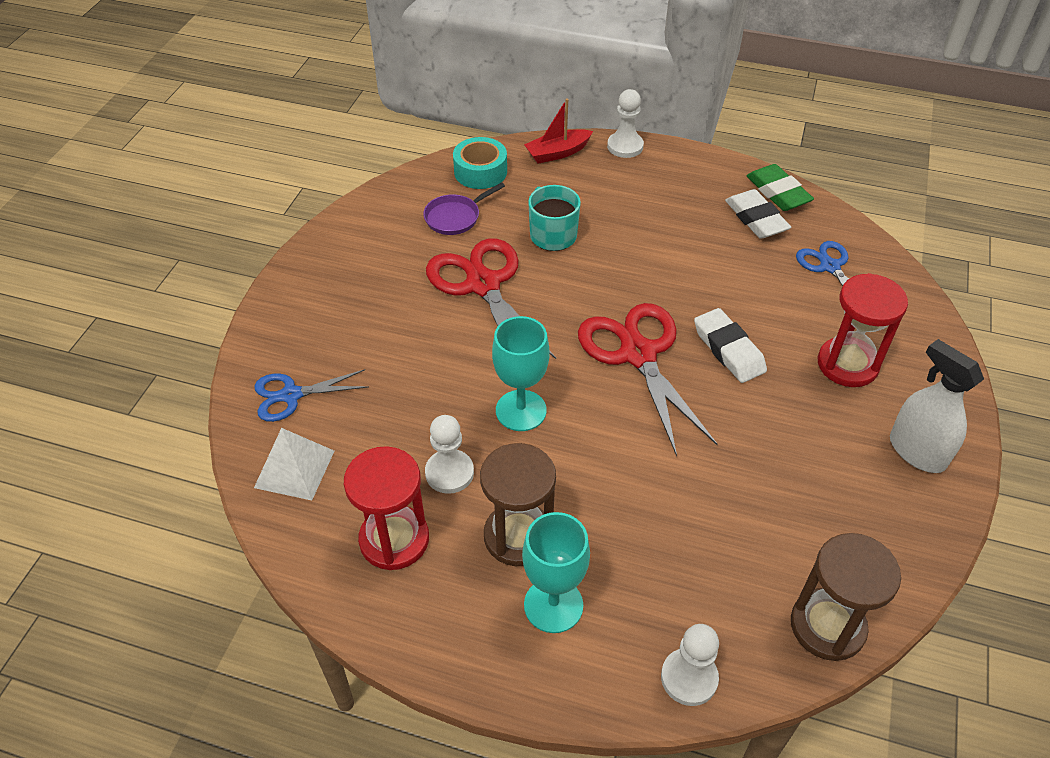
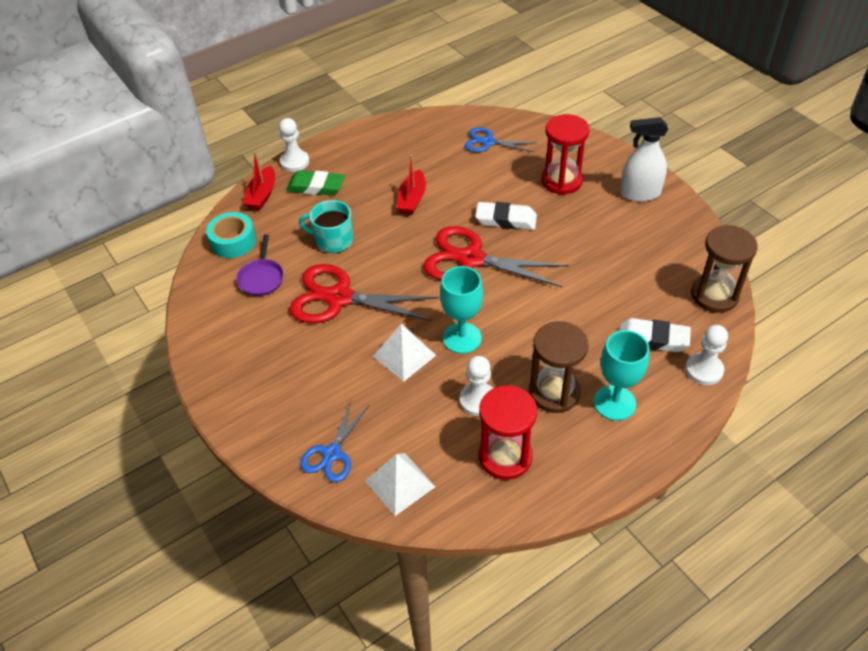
camera: 50 degrees left, 0 degrees up
(455, 377) = (404, 355): none -> white pyramid
(672, 258) = (412, 199): none -> red boat
(756, 219) = (420, 146): white eraser -> white eraser (653, 339)
(778, 192) = (410, 125): green eraser -> green eraser (316, 187)

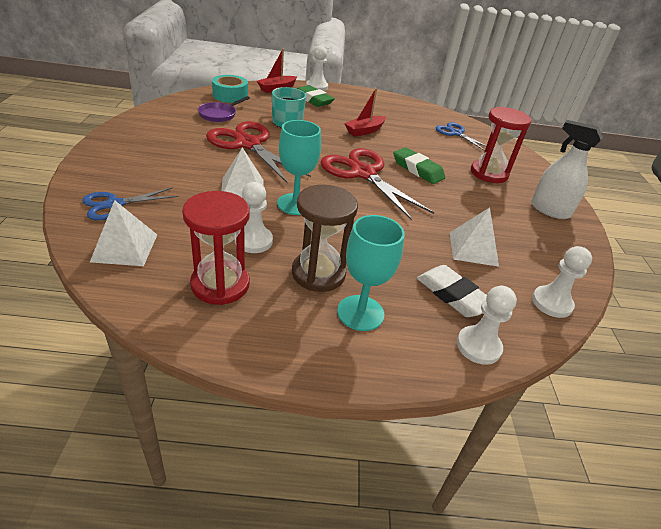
camera: 30 degrees right, 10 degrees down
(506, 220) = (417, 169): white eraser -> green eraser
(626, 282) = (473, 248): none -> white pyramid
(714, 295) = (551, 303): brown hourglass -> white pawn

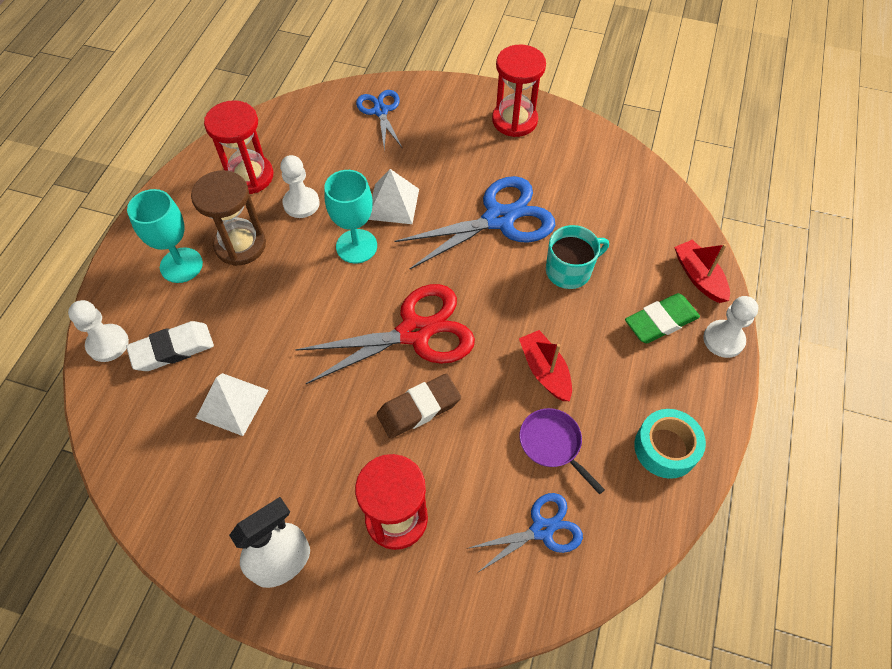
camera: 110 degrees right, 20 degrees up
(125, 247) = (315, 120): white pyramid -> none
(135, 138) = (514, 120): none -> red hourglass
(219, 114) = (586, 197): purple pan -> purple pan (553, 444)
(230, 95) = (656, 213): turquoise tape -> turquoise tape (665, 448)
(248, 144) = (499, 219): red scissors -> blue scissors
(417, 169) = (419, 408): green eraser -> brown eraser
(551, 303) = (124, 444): white pawn -> none

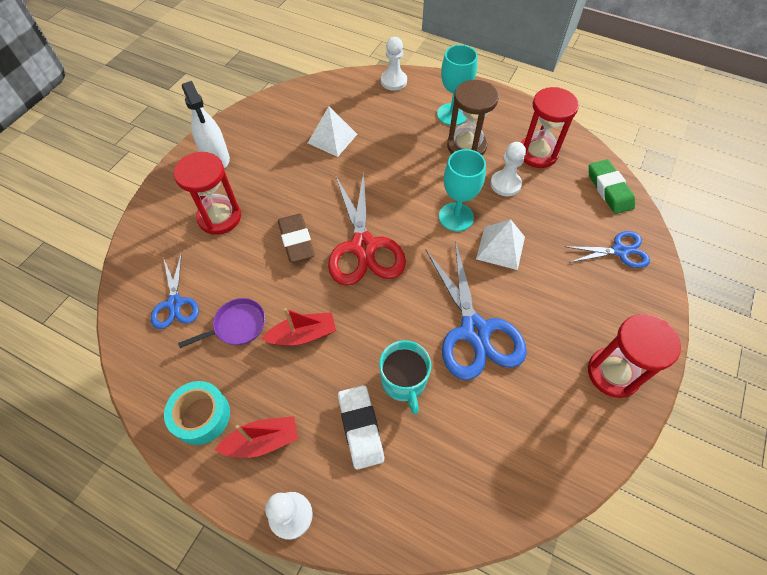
camera: 100 degrees right, 0 degrees up
(172, 349) = (382, 110): white eraser -> white eraser (360, 428)
(661, 322) = (327, 454): green eraser -> green eraser (609, 189)
(699, 277) = (373, 517): red boat -> red boat (262, 441)

